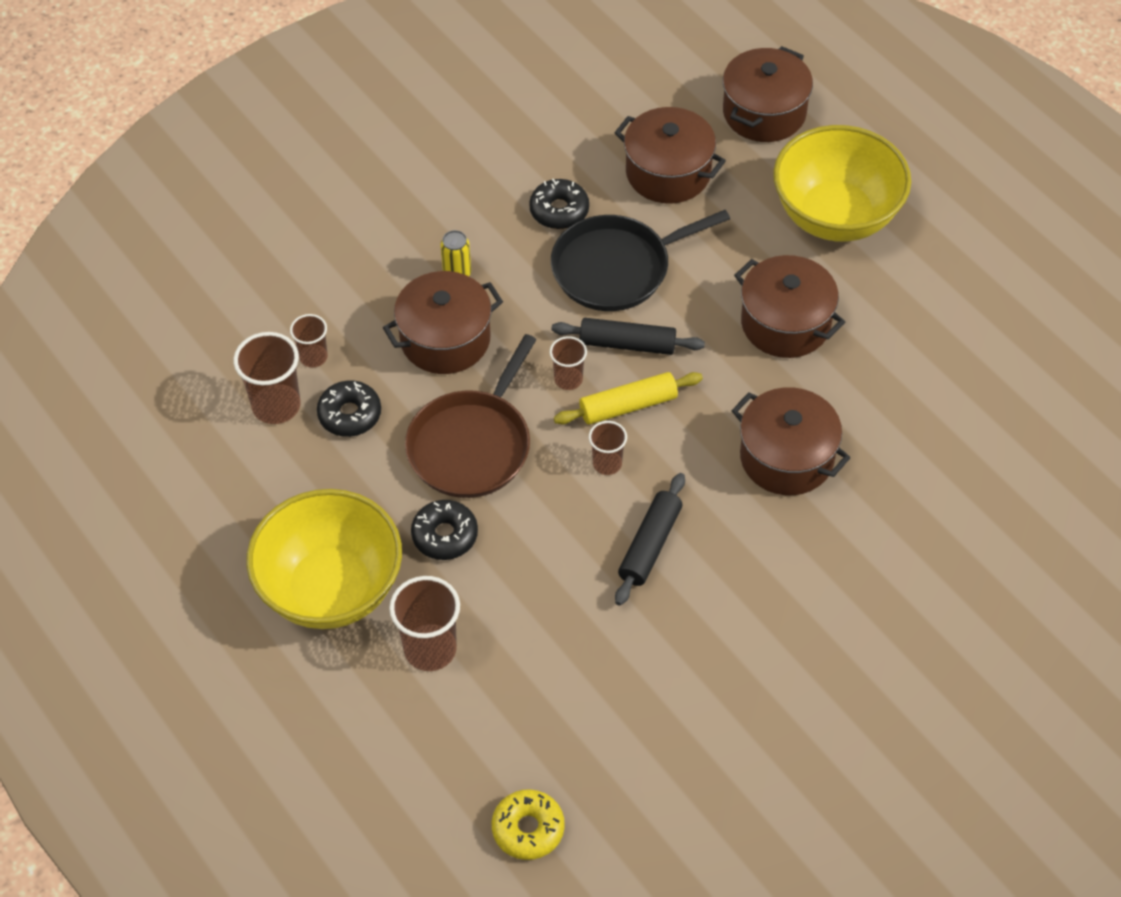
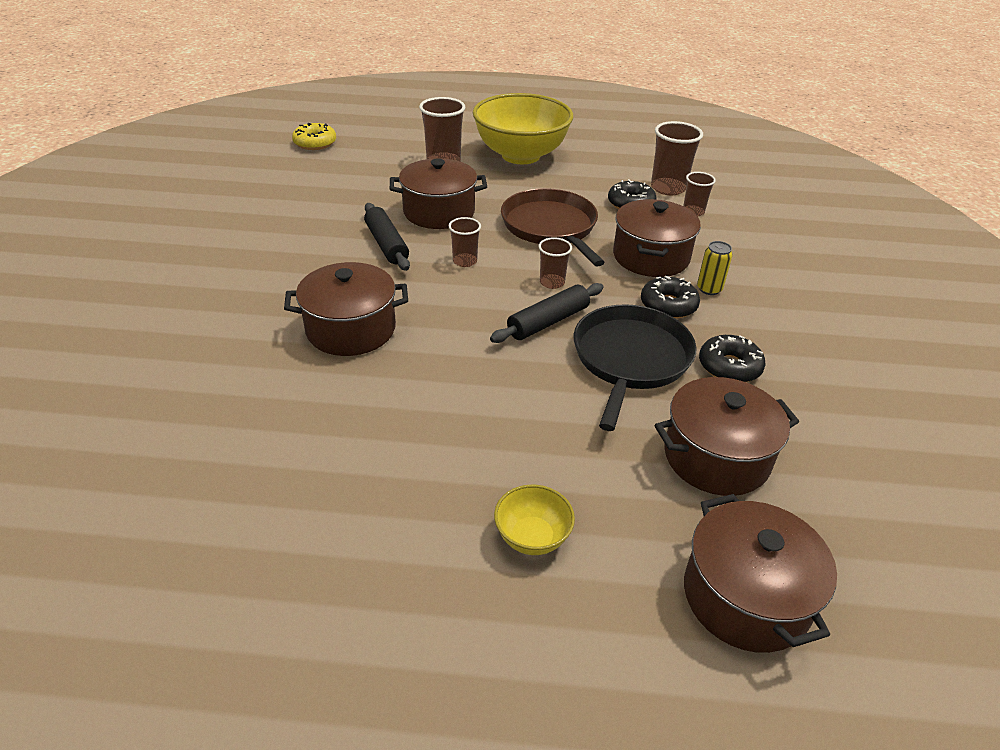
camera: 130 degrees right, 15 degrees down
(445, 535) = (502, 193): black donut -> black donut (668, 305)
(628, 406) = (495, 292): yellow rolling pin -> none
(785, 323) = (458, 410): brown pot -> brown pot (439, 212)
(835, 216) = (532, 537): yellow bowl -> yellow bowl, size x0.43

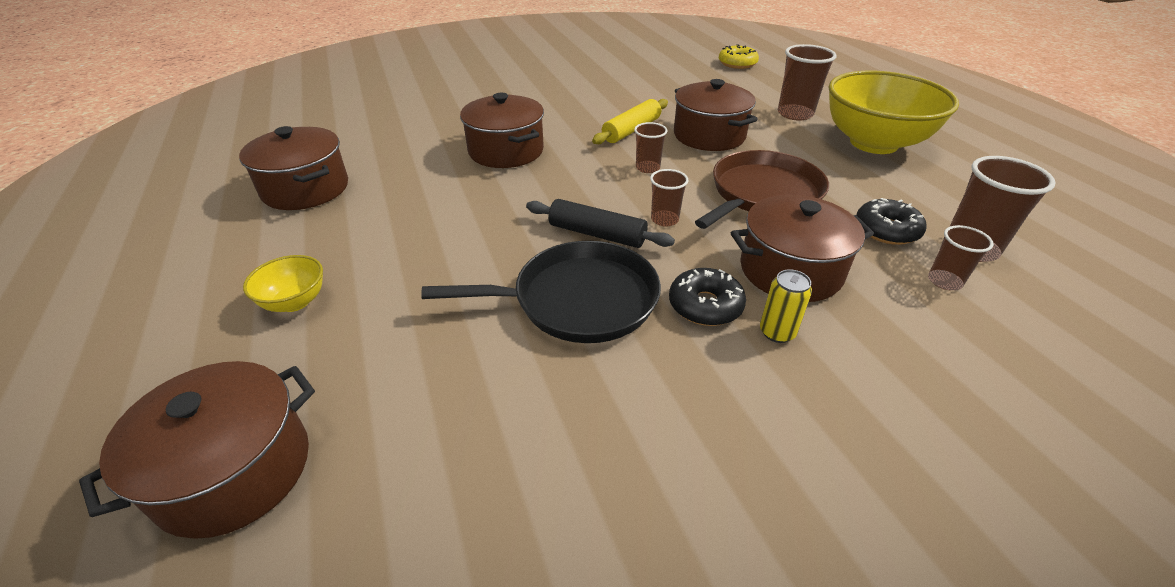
camera: 65 degrees right, 0 degrees up
(386, 244) = (631, 130): black rolling pin -> yellow rolling pin
(716, 457) = (449, 403): brown pot -> brown pot (305, 189)
(729, 367) = (625, 383): black donut -> none

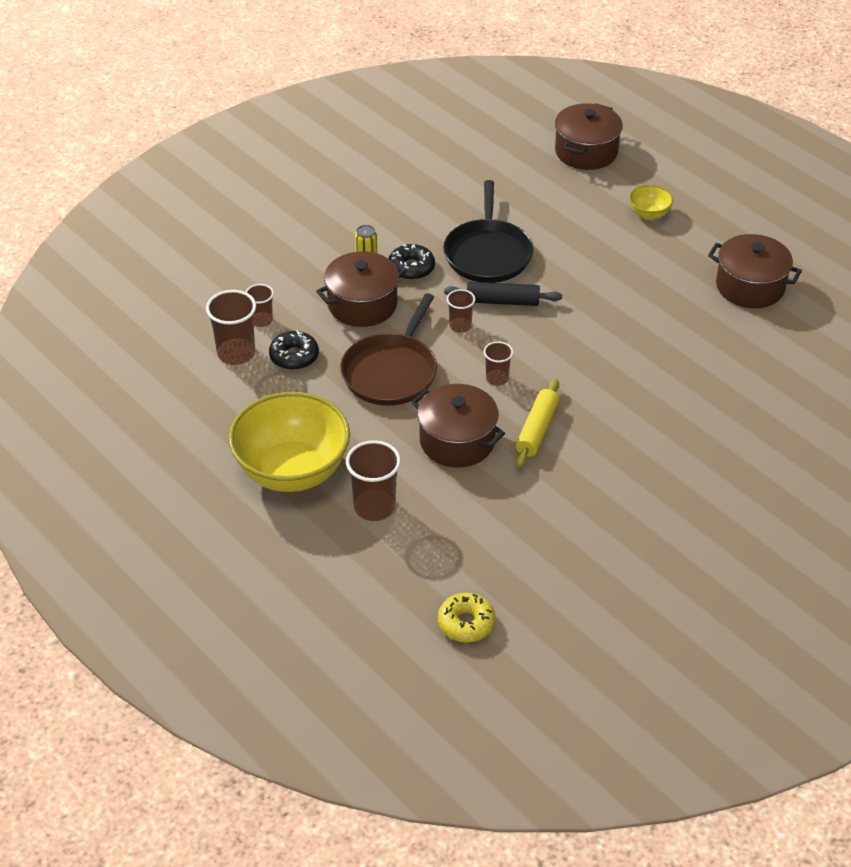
camera: 160 degrees right, 5 degrees up
(506, 151) = (634, 368): brown pot -> none
(578, 300) = (488, 253): black pan -> black pan turned 60 degrees counterclockwise

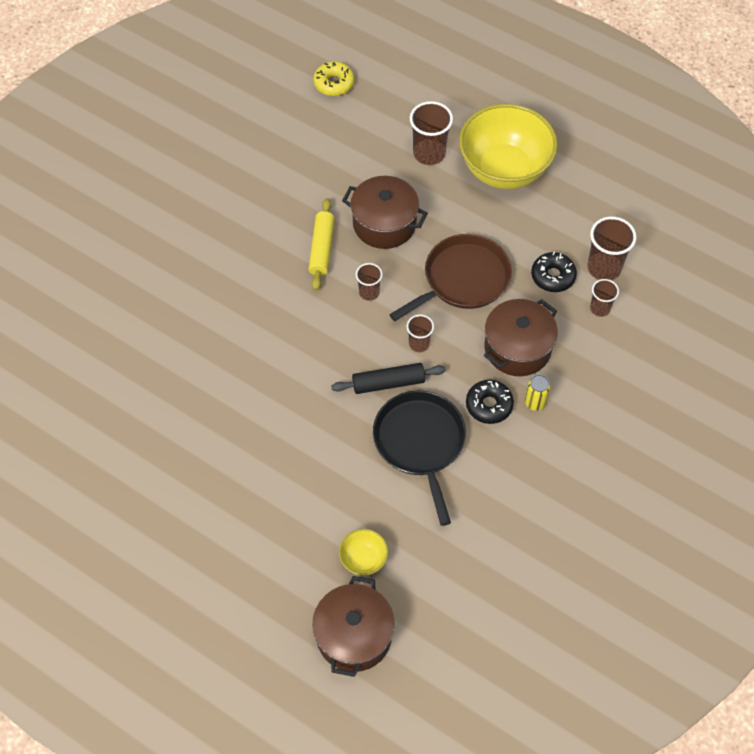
camera: 165 degrees right, 15 degrees up
(391, 372) = (462, 279): brown pan -> brown pan turned 45 degrees clockwise
(649, 214) = (265, 544): yellow bowl -> yellow bowl (363, 559)
(750, 286) = (149, 460): brown pot -> none

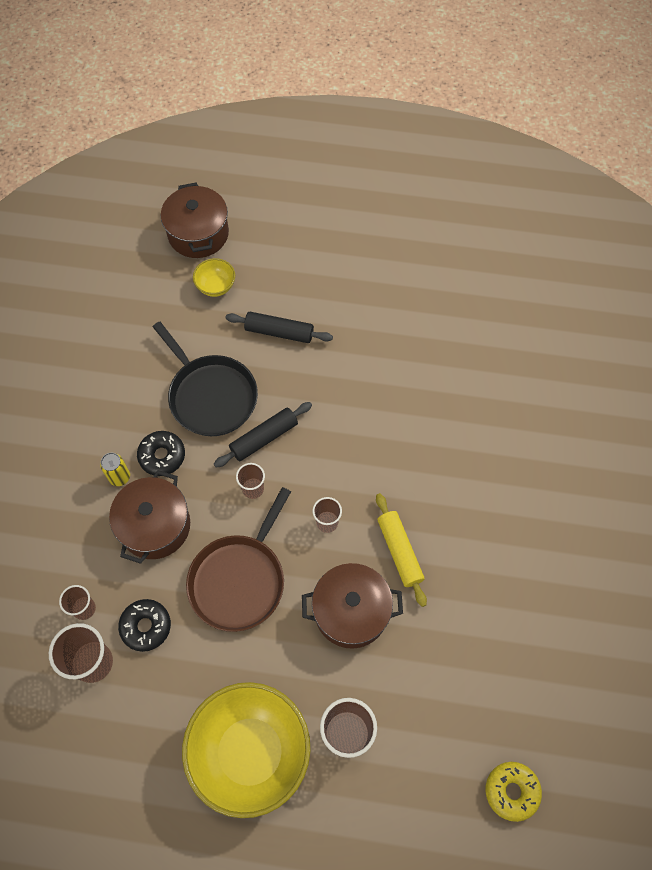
camera: 155 degrees right, 5 degrees up
(323, 479) = (279, 332): none -> black rolling pin

